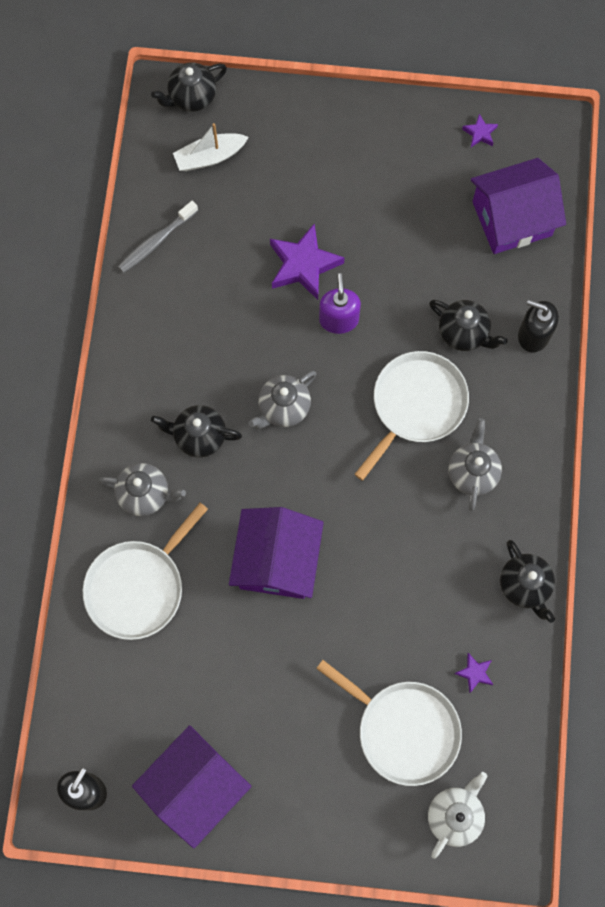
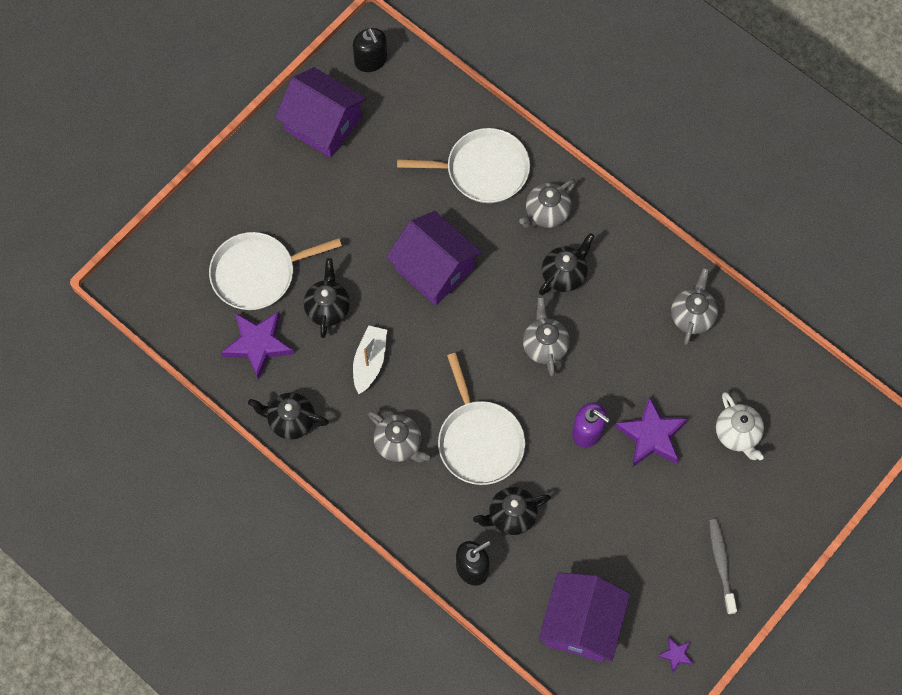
camera: 125 degrees right, 5 degrees down
(138, 587) = (482, 170): white pan -> white pan turned 105 degrees clockwise
(156, 241) = (745, 342): grey toothbrush -> grey toothbrush (721, 564)
(162, 300) = (692, 316): none -> grey teapot
(192, 97) = (859, 447): black teapot -> black teapot (328, 308)
(195, 787) = (323, 124): purple house -> purple house turned 45 degrees counterclockwise
(209, 157) = (794, 426): white boat -> white boat (370, 362)
(454, 815) = (179, 267): white teapot -> white teapot (737, 434)
(474, 673) = (258, 345): purple star -> purple star, size x2.11

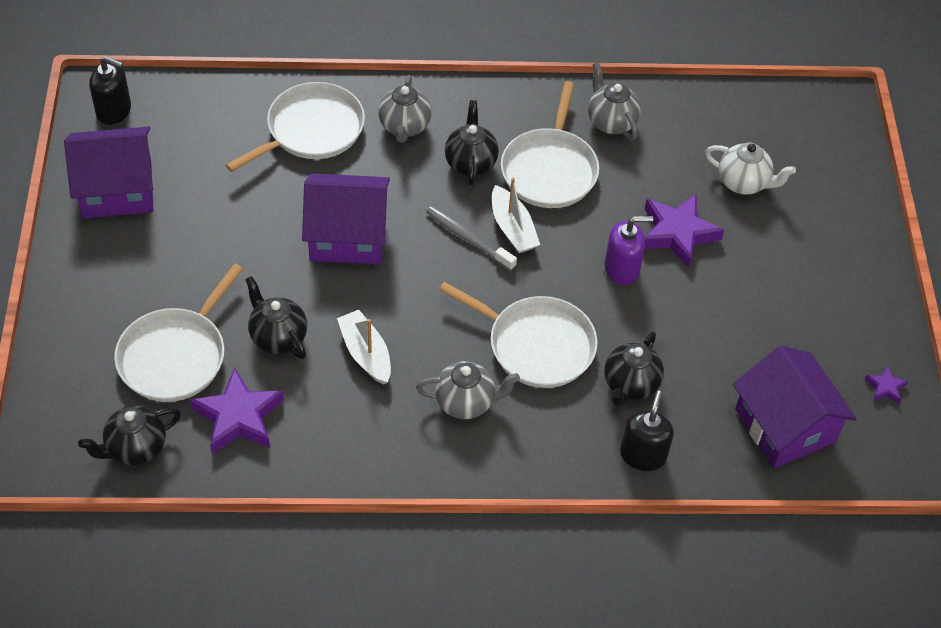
camera: 45 degrees left, 15 degrees down
(291, 421) = (340, 460): black teapot -> black teapot (135, 448)
(545, 346) = (512, 228): grey teapot -> white boat
(613, 321) = (550, 169): none -> white pan
(721, 564) = (840, 289): grey toothbrush -> grey toothbrush (468, 238)

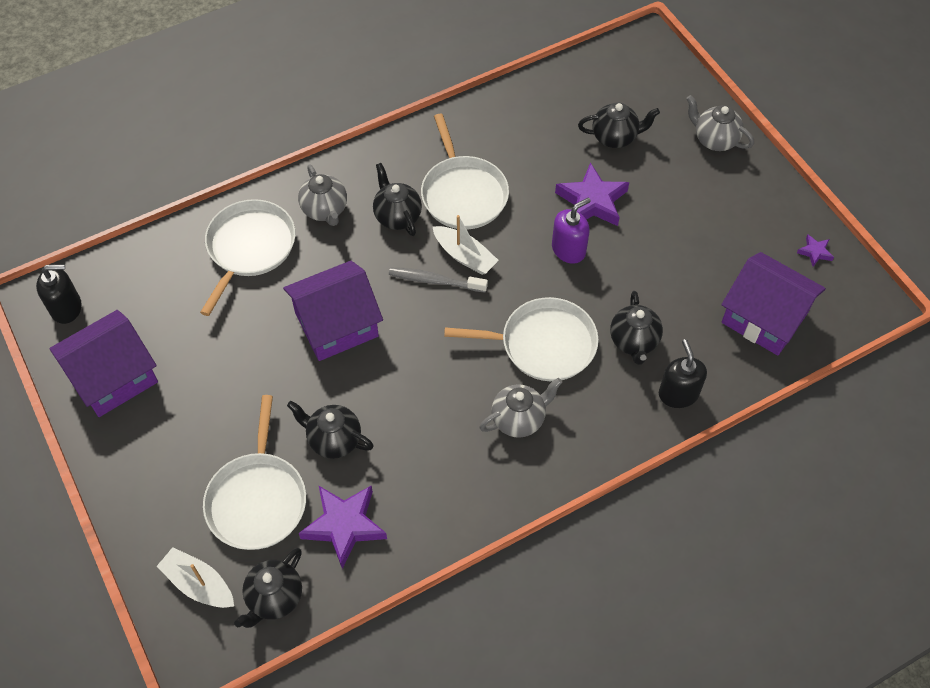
camera: 25 degrees left, 5 degrees up
(365, 353) = (414, 418): white boat -> white boat (199, 584)
(611, 122) = (485, 132): grey teapot -> grey teapot (714, 140)
(743, 183) = (615, 137): white teapot -> black teapot

